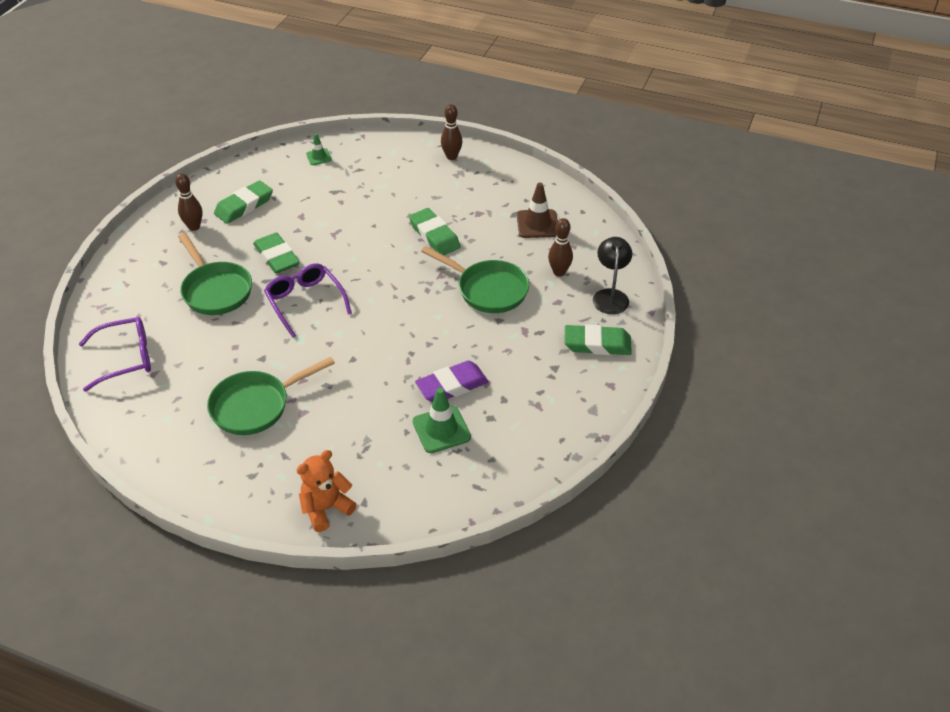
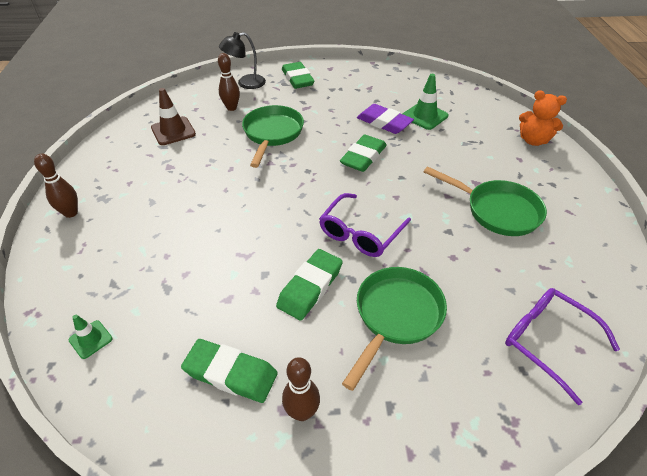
camera: 115 degrees left, 0 degrees up
(434, 236) = (216, 183): green eraser -> green eraser (363, 157)

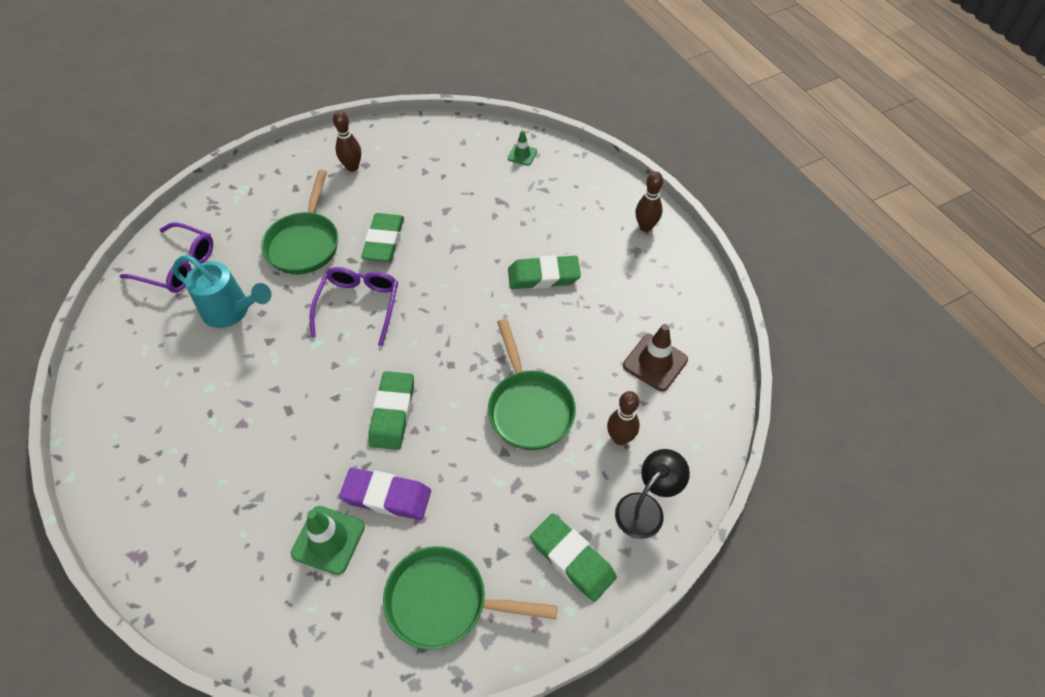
camera: 155 degrees right, 10 degrees up
(230, 373) = (411, 170): green eraser -> green eraser (543, 276)
(483, 268) = (232, 311): none -> turquoise watering can
(497, 211) = (216, 387): green pan -> green pan (445, 601)
(533, 140) = (156, 545): orange teddy bear -> none

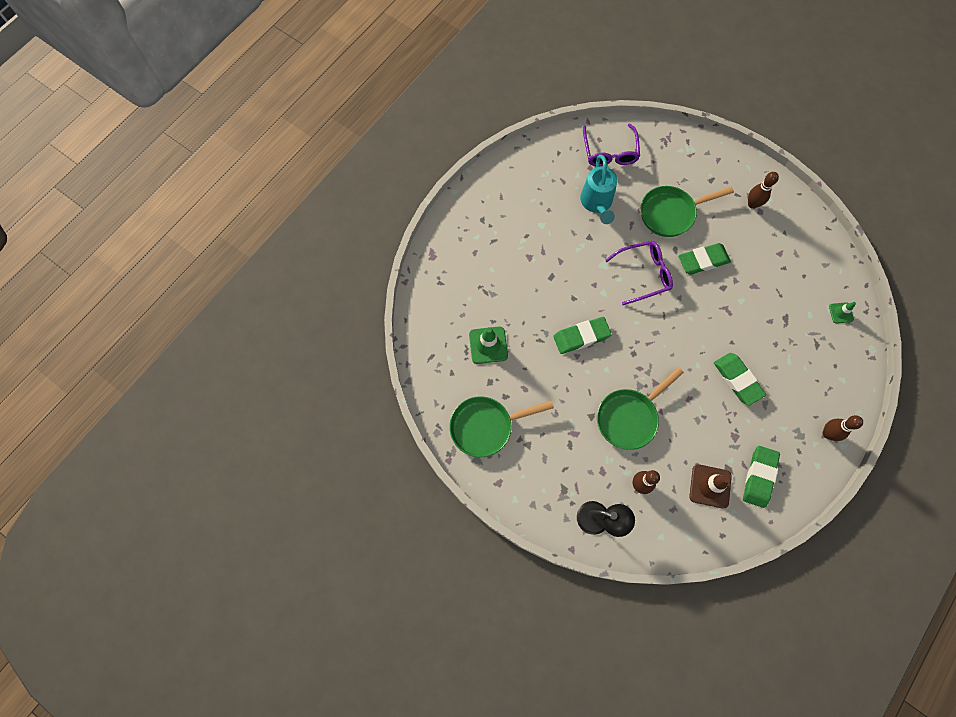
camera: 65 degrees right, 15 degrees up
(386, 496) = (528, 362): purple eraser -> none
(445, 601) = (486, 427): green pan -> green pan turned 90 degrees counterclockwise
(572, 559) = (545, 488): green eraser -> green eraser (759, 477)

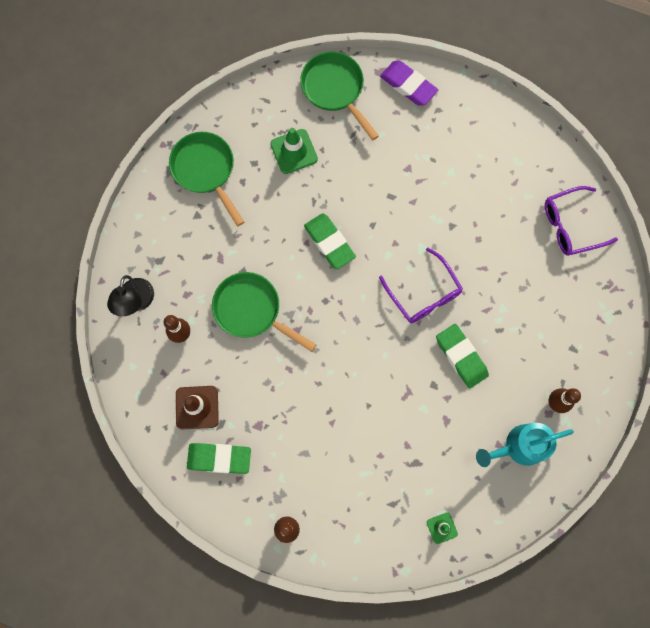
camera: 75 degrees right, 5 degrees up
(452, 236) = (408, 85): none -> purple eraser
(596, 203) = (497, 225): turquoise watering can -> turquoise watering can (519, 446)
(671, 213) = (511, 310): green pan -> green pan (335, 90)
(737, 380) = (325, 418): green eraser -> none

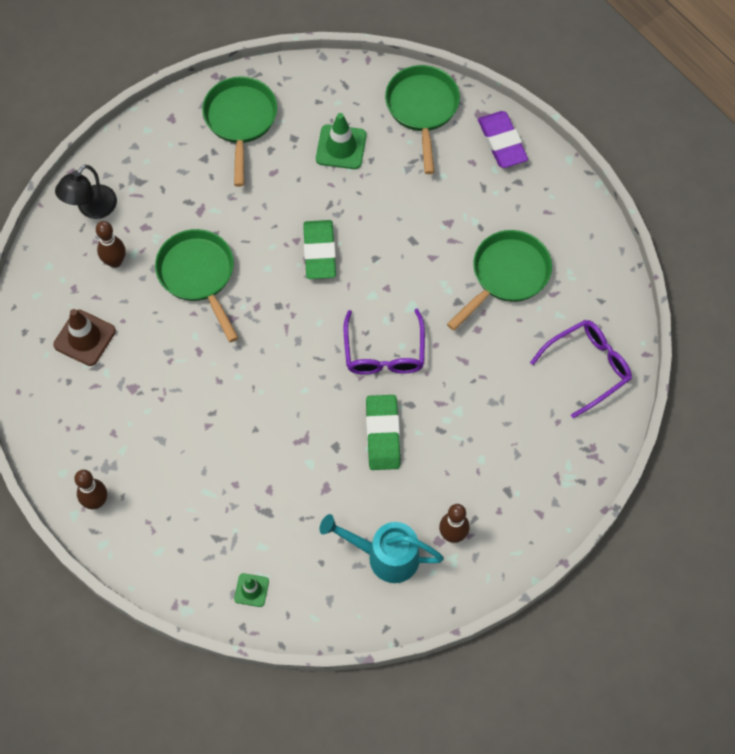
camera: 30 degrees right, 10 degrees down
(219, 458) = (74, 397): green eraser -> none
(474, 187) = (506, 275): none -> green pan
(571, 225) = (587, 368): purple glasses -> purple glasses turned 135 degrees clockwise

